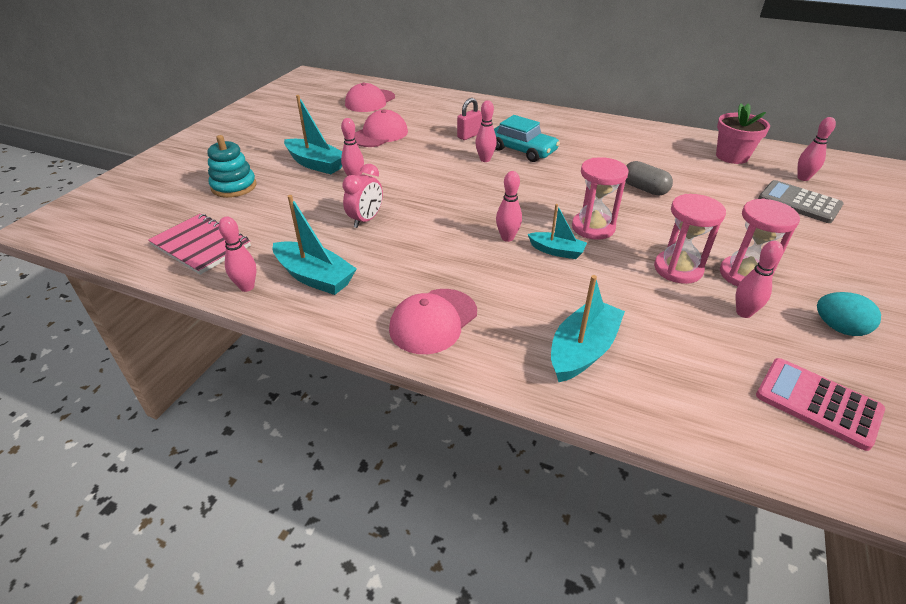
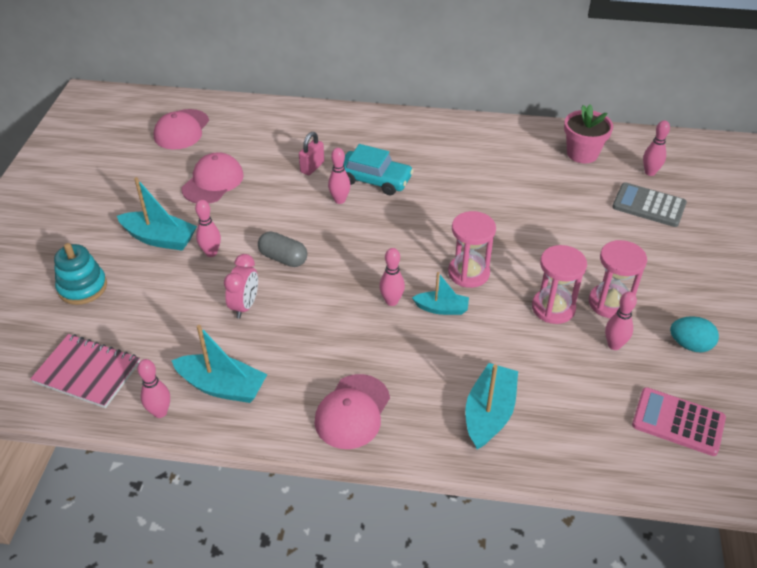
camera: 15 degrees left, 5 degrees up
(644, 189) = (506, 213): grey capsule -> grey capsule (283, 258)

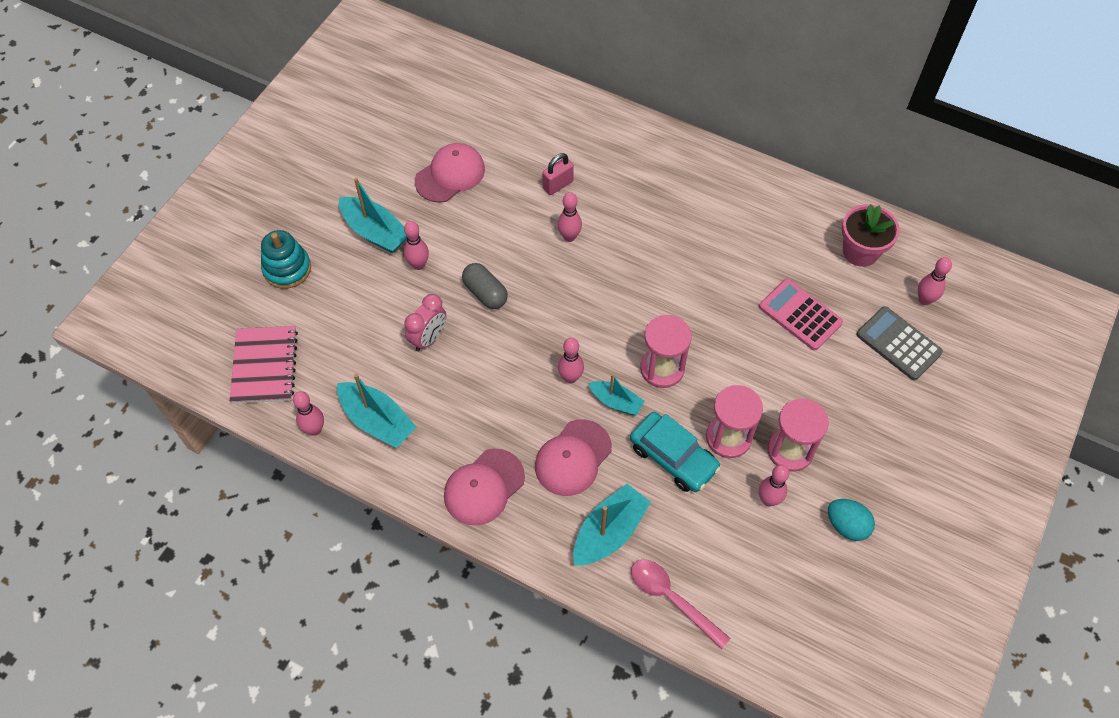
camera: 20 degrees right, 15 degrees up
(87, 372) = (265, 366): pink notebook -> pink notebook turned 45 degrees clockwise
(181, 130) = (442, 95): pink cap -> pink cap (573, 458)
(374, 180) = (616, 221): turquoise car -> turquoise car (673, 457)
(576, 451) = (672, 599): none -> pink spoon
(678, 422) = (786, 604): pink calculator -> pink calculator (800, 315)

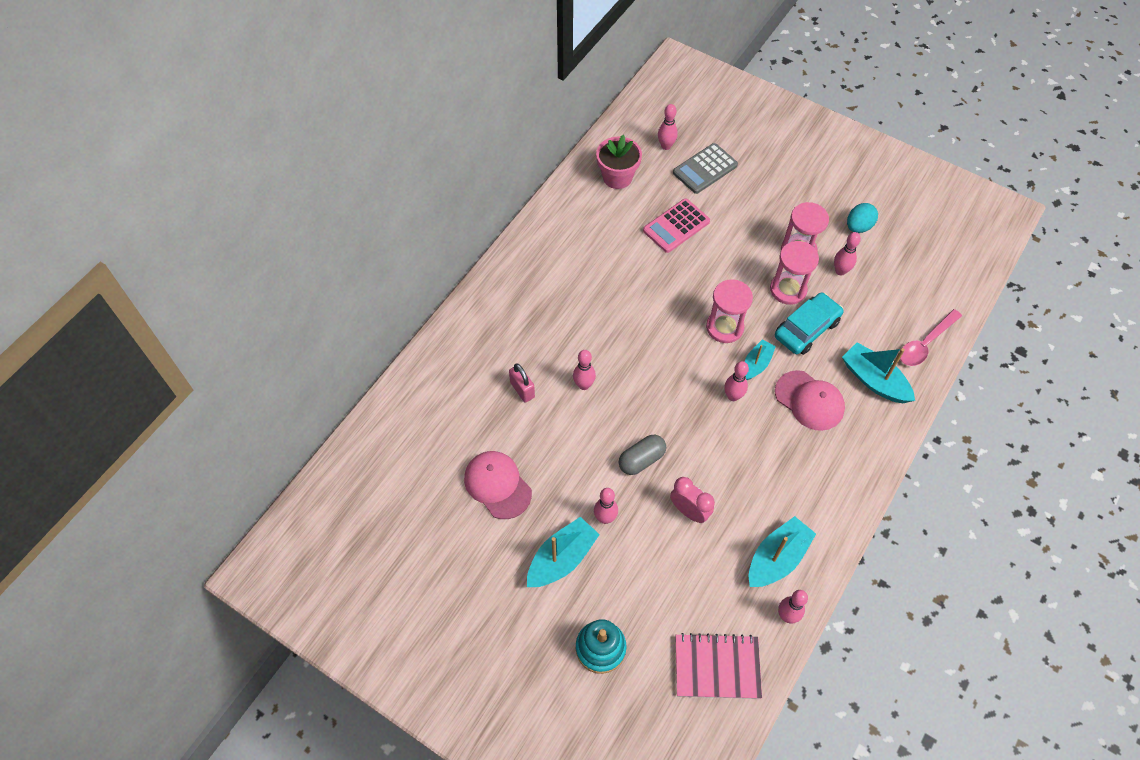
camera: 85 degrees left, 0 degrees up
(484, 487) = (839, 471): pink cap -> none

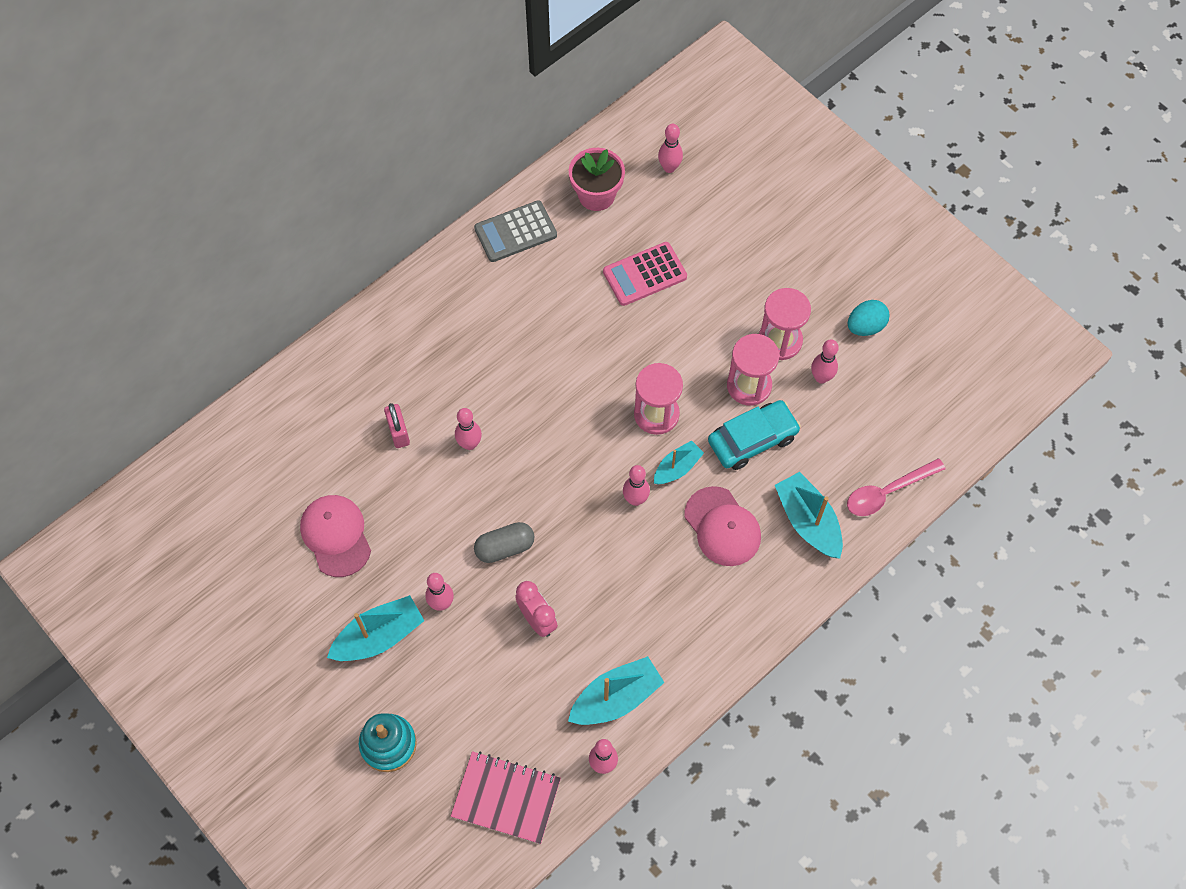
camera: 15 degrees right, 5 degrees up
(705, 169) = (706, 209): grey calculator -> grey calculator (515, 232)

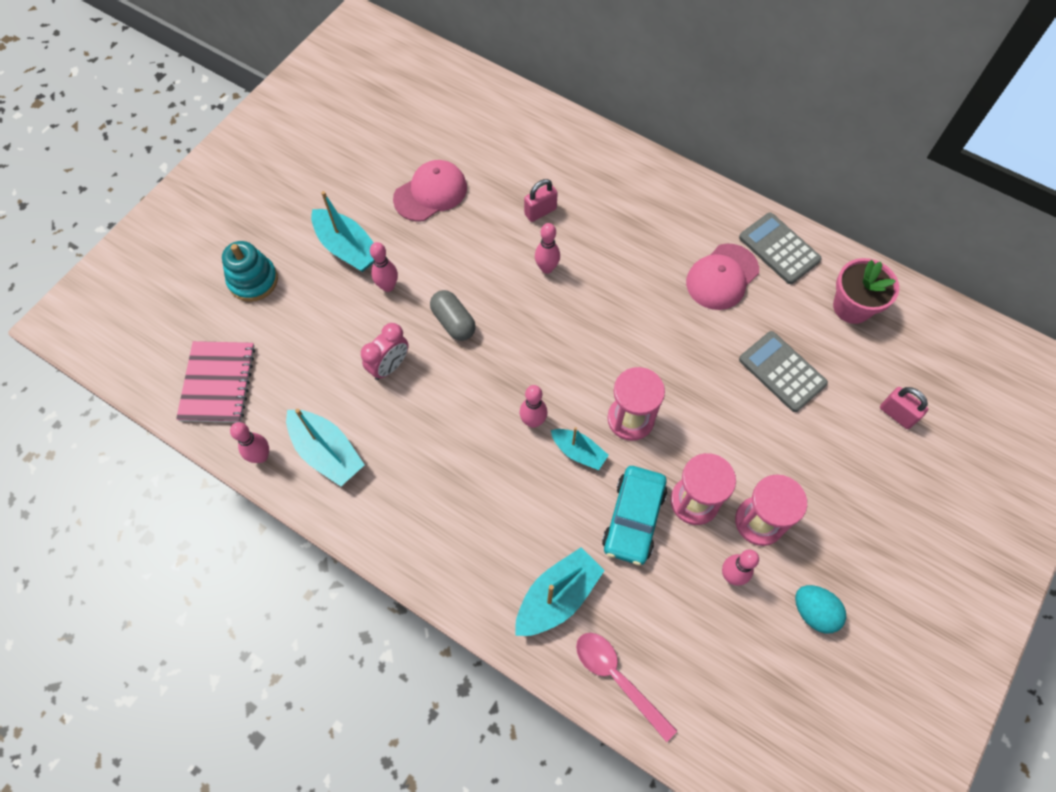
camera: 75 degrees right, 0 degrees up
(645, 274) = (782, 372): pink calculator -> grey calculator
(669, 168) = (916, 365): pink bowling pin -> none
(710, 201) = (896, 414): none -> pink padlock
(722, 527) = (527, 510): pink cap -> pink cap (722, 277)
(752, 439) = (633, 518): turquoise car -> turquoise car turned 60 degrees clockwise

